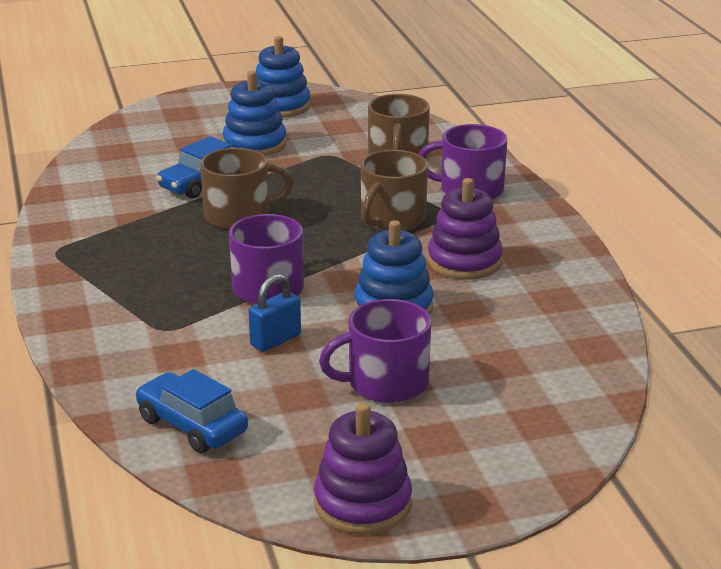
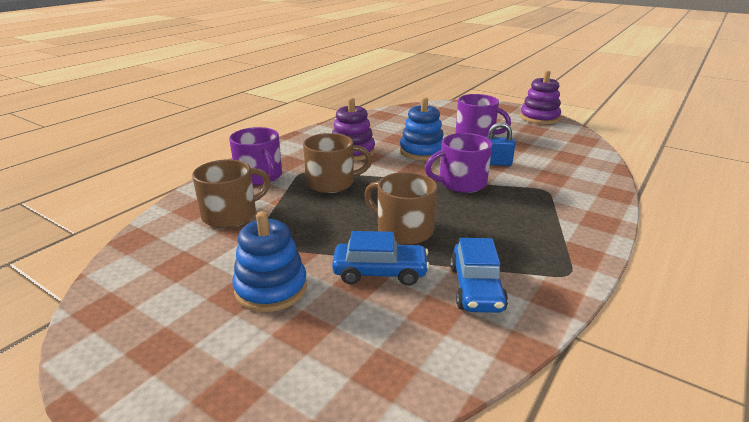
camera: 130 degrees left, 0 degrees up
(192, 426) = (577, 153): blue car -> blue car (476, 288)
(280, 106) = (150, 325): blue stacking toy -> none

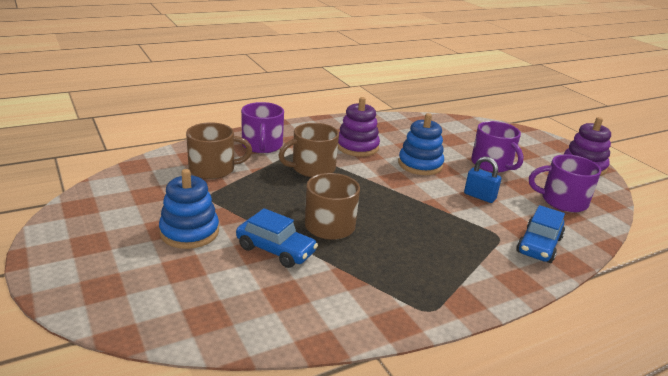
camera: 25 degrees right, 0 degrees up
(332, 183) = (312, 168): brown mug -> brown mug turned 135 degrees clockwise
(461, 183) = (423, 203): purple mug -> purple mug (562, 201)
(476, 288) = (336, 290): blue car -> blue car (539, 245)

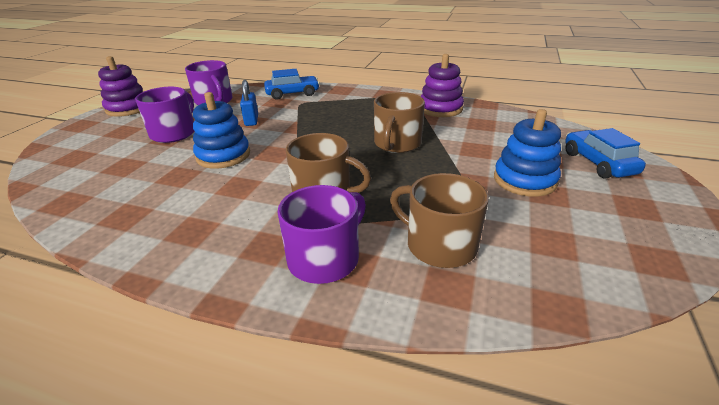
camera: 130 degrees left, 5 degrees up
(276, 250) = (460, 144): blue car -> blue car (598, 163)
(357, 147) = (225, 199): purple stacking toy -> purple stacking toy (440, 109)

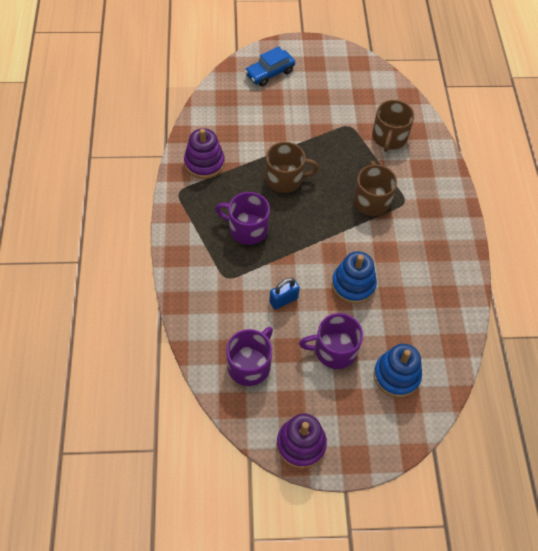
camera: 115 degrees left, 25 degrees up
(292, 94) = (203, 296): blue car -> none
(325, 258) = (423, 180): purple mug -> purple mug (247, 228)
(524, 180) = (307, 106): blue stacking toy -> blue stacking toy (396, 375)

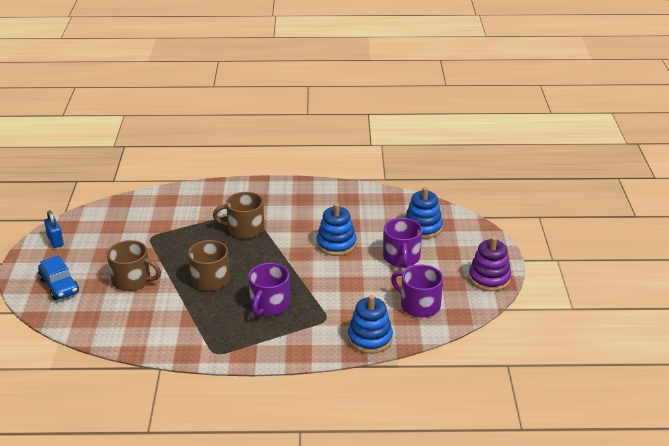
camera: 85 degrees left, 25 degrees down
(195, 316) = (370, 339): none -> blue stacking toy
(204, 163) = (179, 334): purple stacking toy -> none
(283, 300) = (352, 284): blue padlock -> blue padlock (55, 241)
(389, 137) = (171, 214): brown mug -> brown mug (132, 280)

